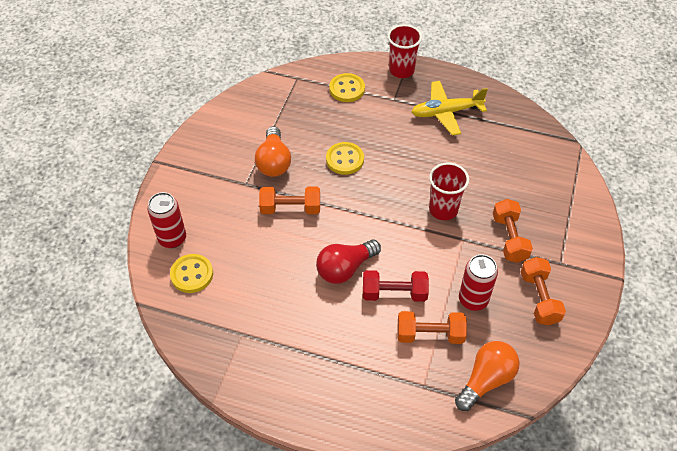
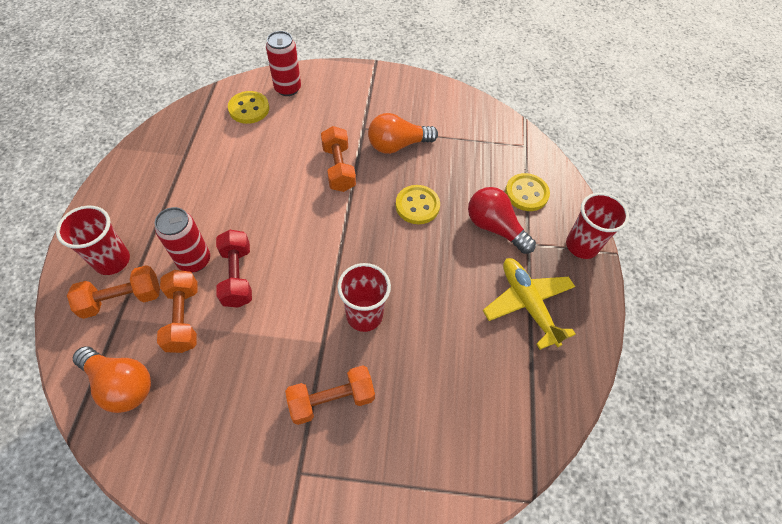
camera: 75 degrees right, 5 degrees up
(345, 268) = (266, 226): red light bulb -> red light bulb (494, 227)
(361, 394) = (112, 260): none -> red cup
(473, 300) = (232, 361): red can -> red can (194, 260)
(539, 298) = (239, 444): orange dumbbell -> orange dumbbell (122, 299)

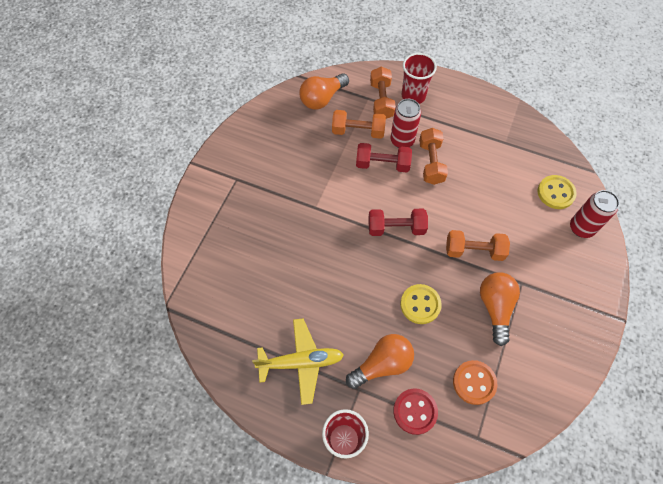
camera: 110 degrees right, 5 degrees up
(329, 244) = (396, 228): none -> red dumbbell
(331, 400) = (273, 204): orange dumbbell -> orange dumbbell (431, 163)
(364, 315) = (327, 238): red cup -> none
(478, 153) = (474, 382): none -> orange button
(494, 227) = (382, 364): red light bulb -> orange light bulb
(526, 193) = (415, 411): yellow button -> red button

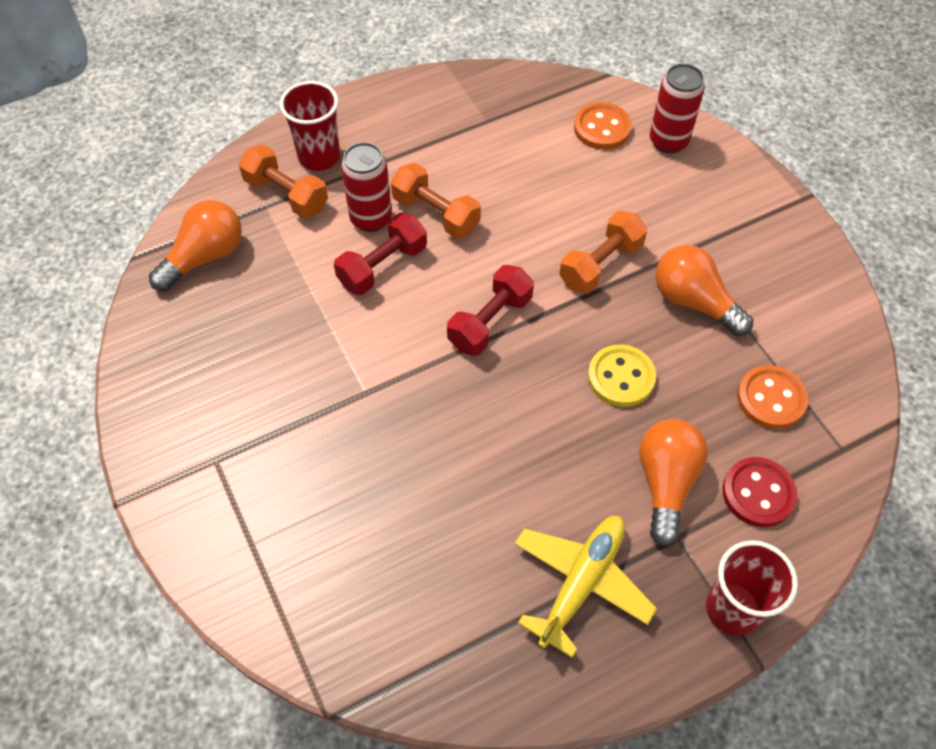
camera: 50 degrees left, 5 degrees down
(322, 98) = (205, 257): orange light bulb -> orange light bulb turned 135 degrees counterclockwise
(358, 131) = (303, 255): orange dumbbell -> none
(555, 193) = (602, 128): yellow button -> orange button

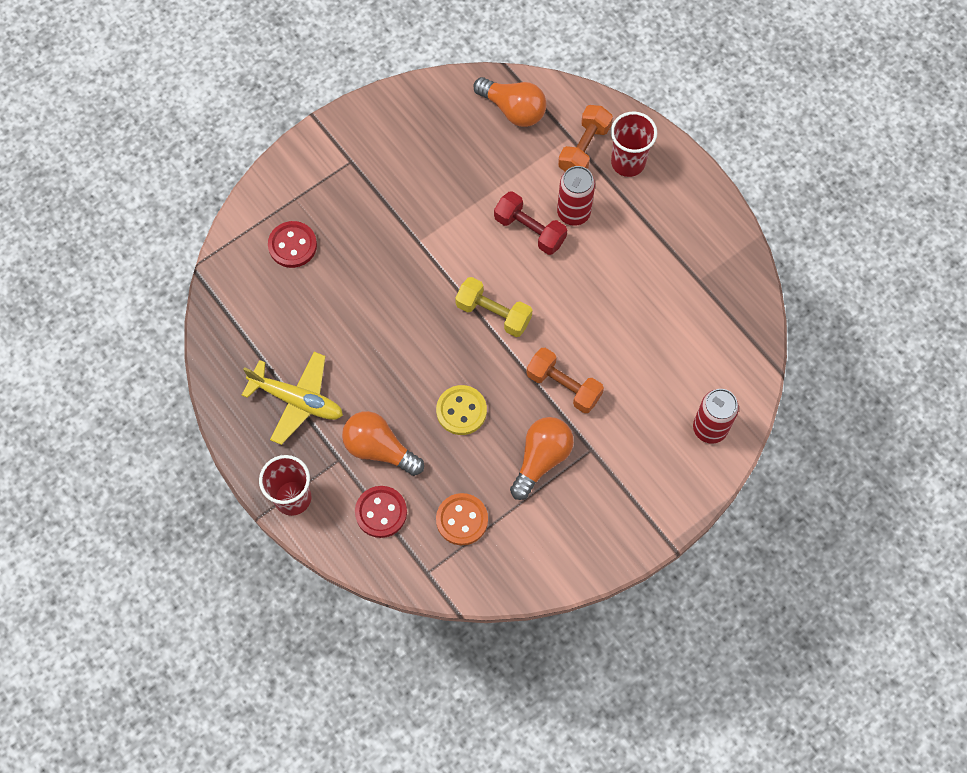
camera: 80 degrees right, 10 degrees up
(329, 558) = (292, 245): none -> red button
(436, 214) = (588, 258): orange dumbbell -> none
(490, 322) = (493, 313): red dumbbell -> yellow dumbbell
(602, 128) = (712, 372): orange button -> none
(666, 483) = (379, 449): orange light bulb -> orange light bulb turned 150 degrees counterclockwise

